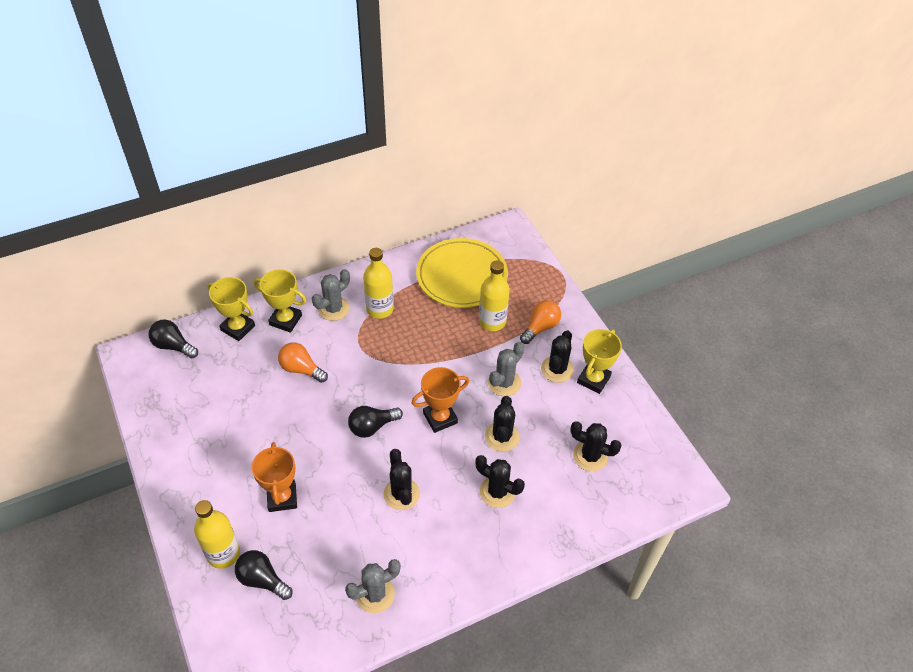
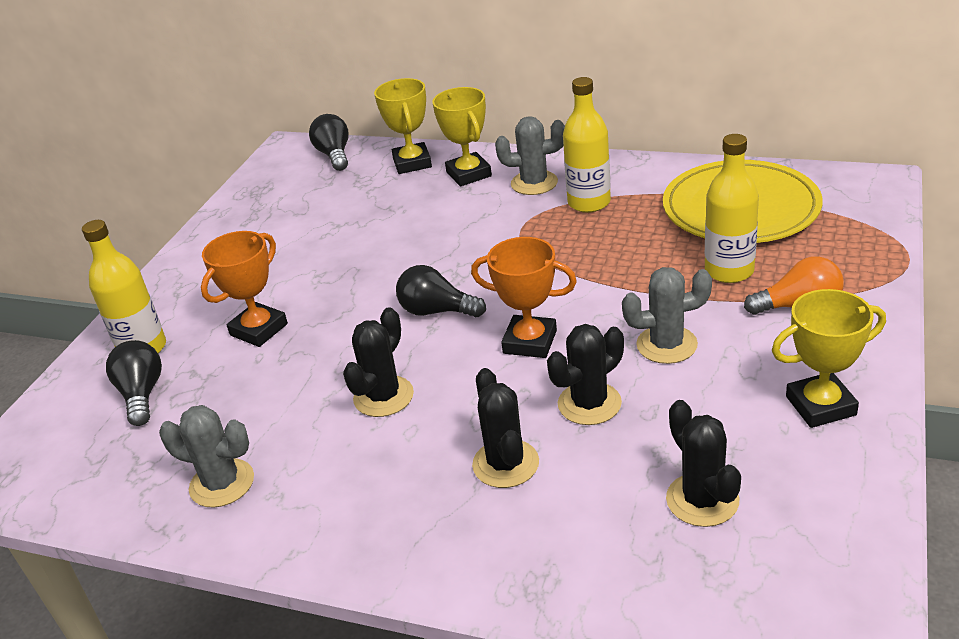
camera: 50 degrees right, 15 degrees down
(301, 369) = (429, 223): orange light bulb -> none
(557, 369) = (770, 366): black cactus -> none

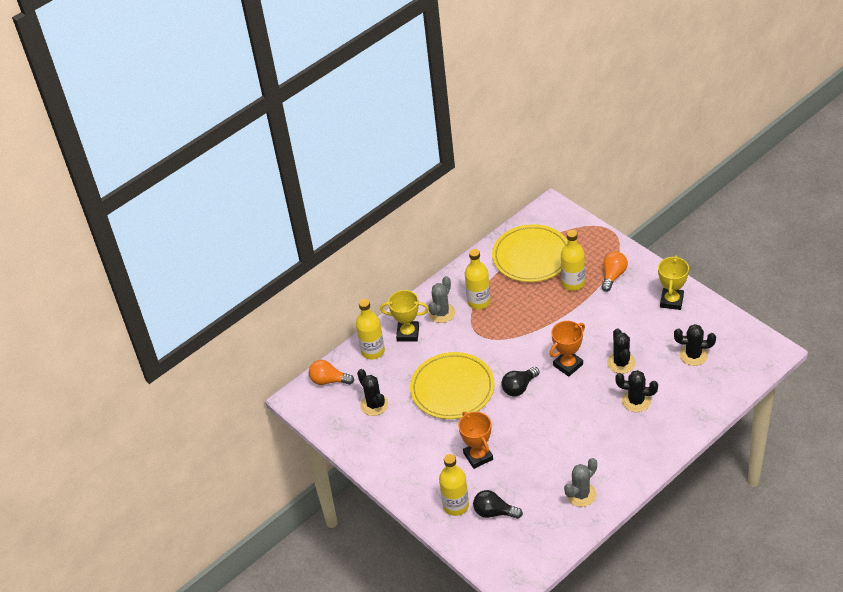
camera: 60 degrees left, 10 degrees up
(334, 155) = (329, 380): black light bulb -> orange light bulb
(383, 396) = (566, 425): black cactus -> black cactus (374, 405)
(388, 251) = (452, 388): none -> yellow plate
(412, 163) = (373, 351): yellow trophy -> yellow bottle
(666, 345) = (604, 325): grey cactus -> none

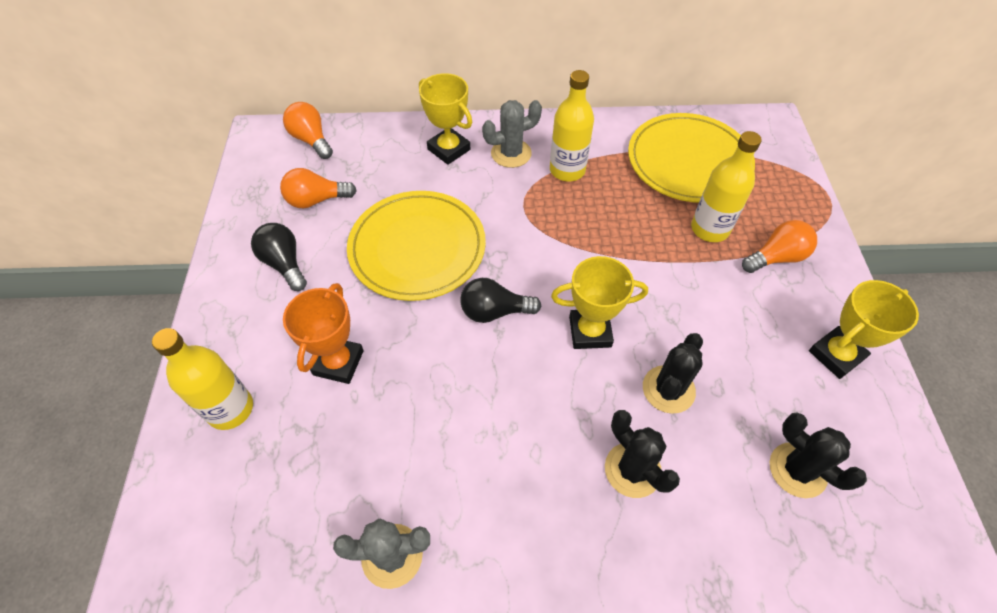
camera: 35 degrees right, 10 degrees up
(373, 351) = (391, 142): yellow bottle -> none
(374, 405) = (316, 200): black cactus -> orange light bulb
(494, 512) = (257, 466): black light bulb -> black light bulb (284, 264)
(568, 365) = (590, 332): orange trophy -> yellow trophy

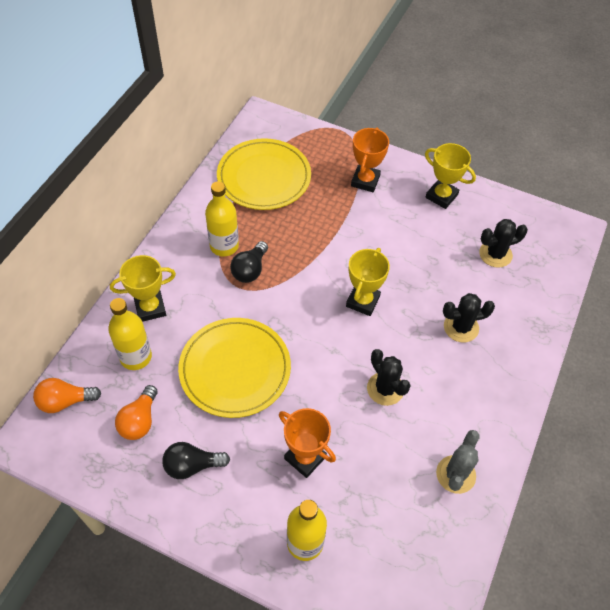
camera: 65 degrees left, 0 degrees up
(494, 311) = (317, 346): black light bulb -> black light bulb (250, 270)
(511, 153) = (184, 271): grey cactus -> none
(668, 389) = (422, 283): black cactus -> black cactus (385, 389)
(709, 229) = (325, 199): yellow bottle -> yellow bottle (136, 357)
(776, 257) = (365, 181): orange light bulb -> orange trophy
(836, 355) = (441, 196): yellow trophy -> yellow trophy turned 45 degrees counterclockwise

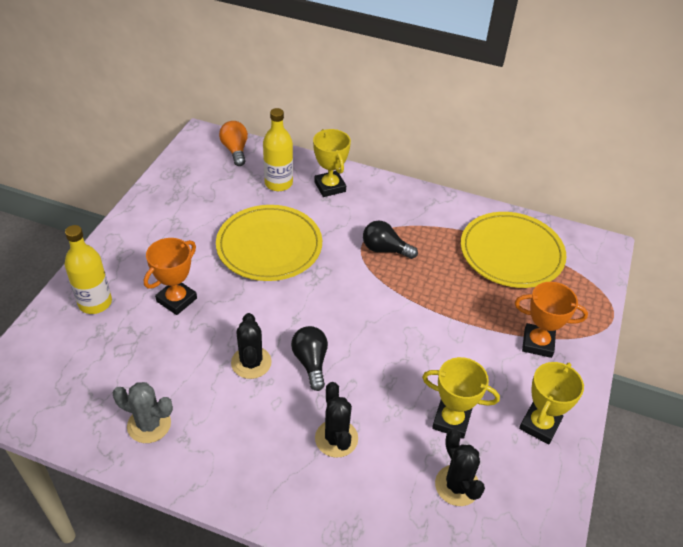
camera: 85 degrees right, 10 degrees down
(139, 420) = (217, 192): orange light bulb -> none
(192, 465) = (174, 226): black light bulb -> black light bulb (311, 362)
(224, 246) = (410, 229): yellow bottle -> none
(363, 301) = (360, 342): yellow trophy -> yellow trophy (451, 421)
(385, 389) = (251, 362): black cactus -> black cactus turned 60 degrees counterclockwise

